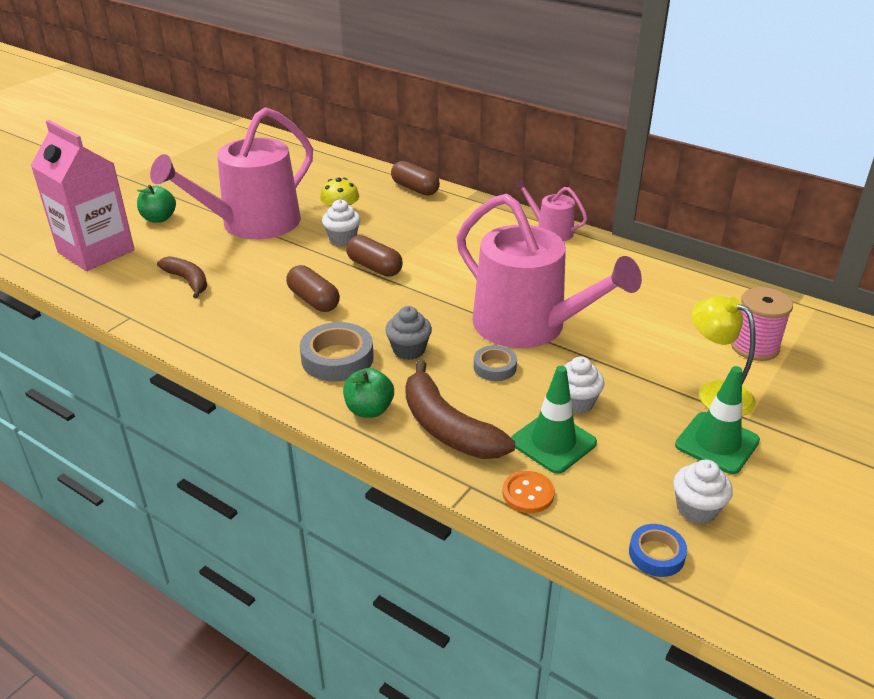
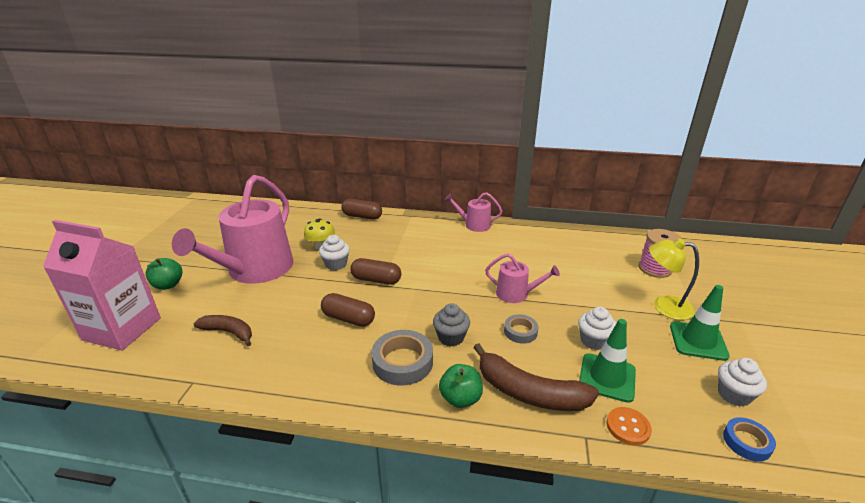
camera: 25 degrees left, 5 degrees down
(528, 326) = (516, 294): pink watering can -> pink watering can, size x0.46

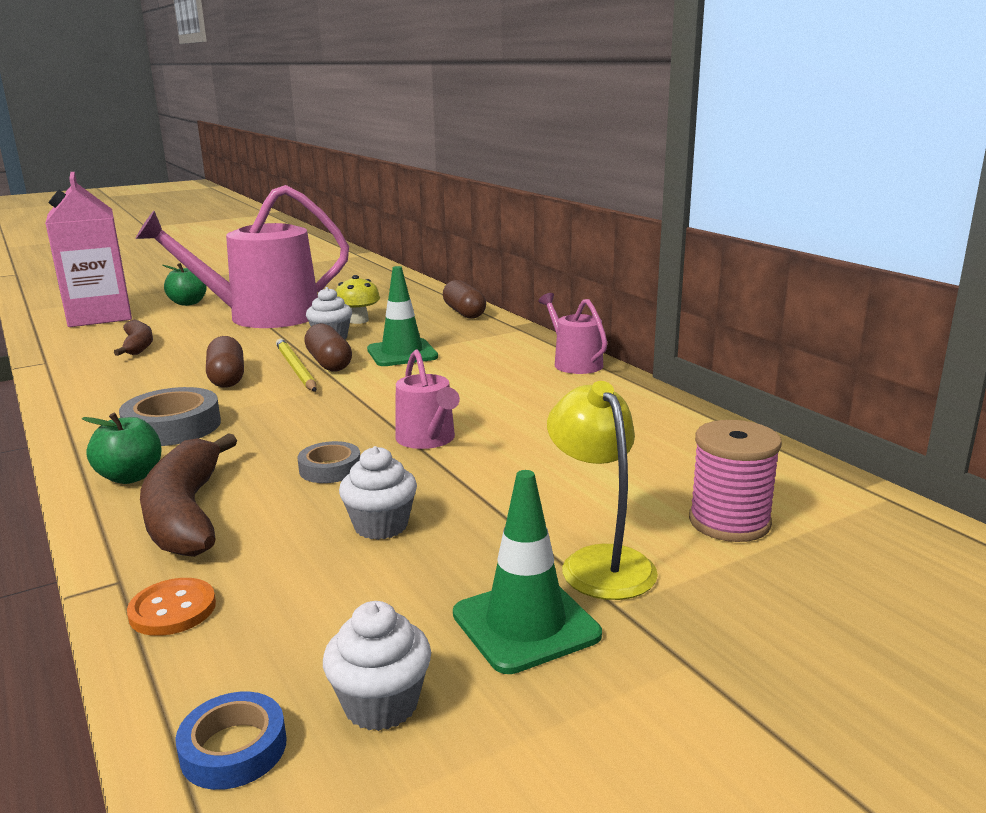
camera: 50 degrees right, 10 degrees down
(368, 292) = (295, 368): none -> yellow pencil
(451, 337) = (257, 434): grey cupcake -> none
(607, 377) = (289, 561): green traffic cone -> green traffic cone (402, 353)

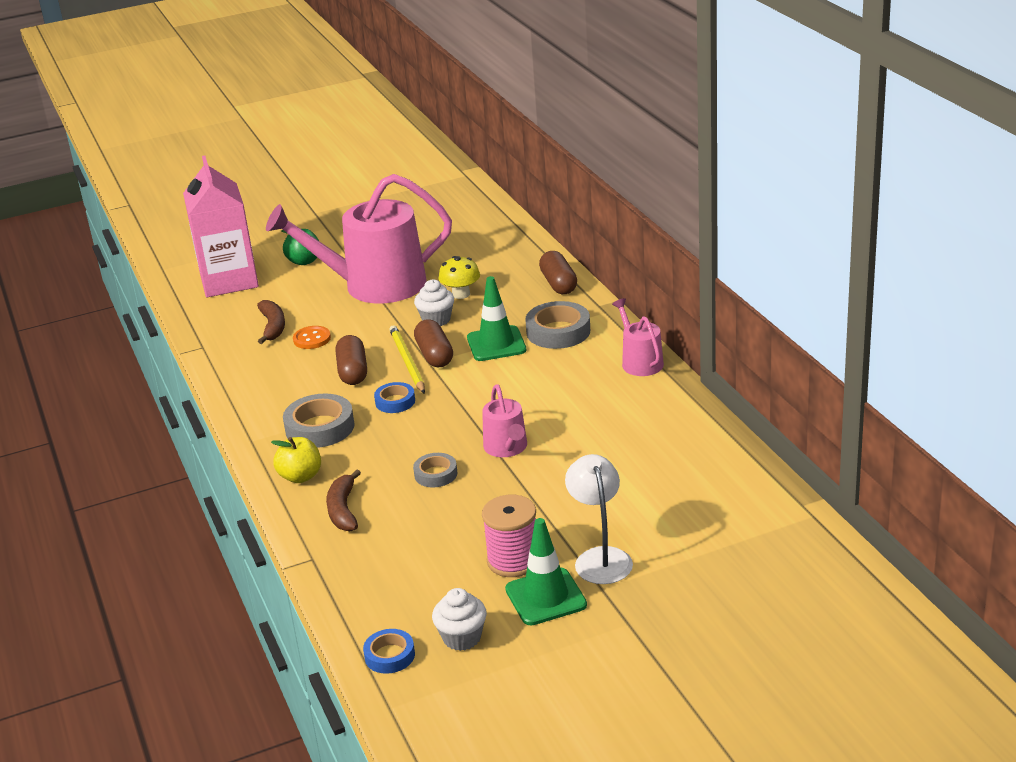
camera: 10 degrees right, 10 degrees up
(131, 477) = (300, 476): green apple -> yellow apple
(172, 609) = (347, 579): orange button -> orange button (312, 339)
(186, 514) = (343, 510): brown banana -> brown banana, size x0.63
(277, 401) = (395, 402): none -> blue tape
(381, 526) = (468, 525): white cupcake -> none
(472, 343) = (558, 332): none -> grey tape
(599, 562) = (600, 558): yellow lamp -> white lamp
(729, 522) = (695, 531): pink spool -> pink spool (513, 560)

